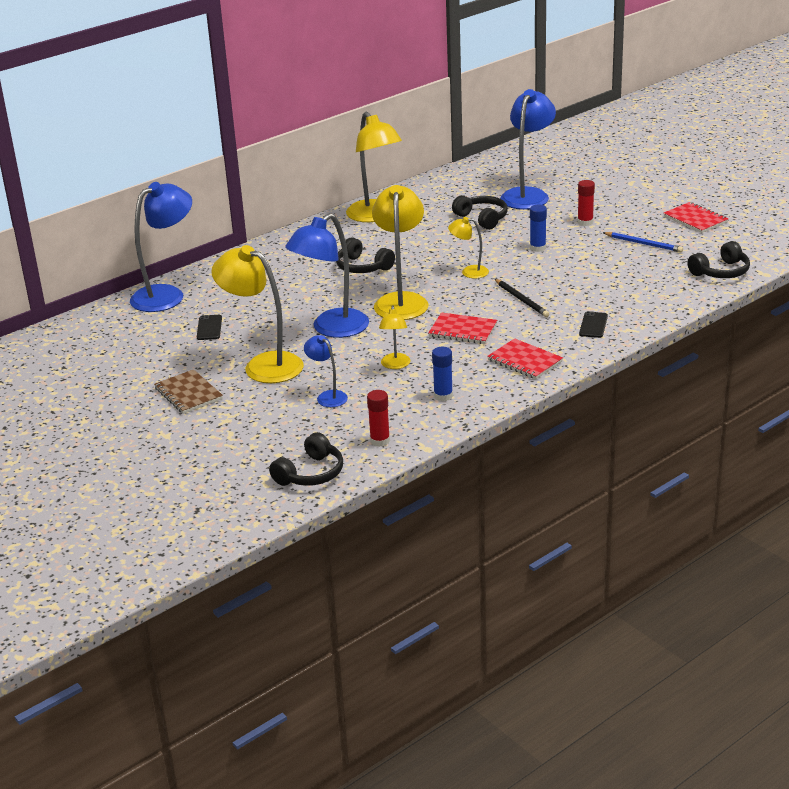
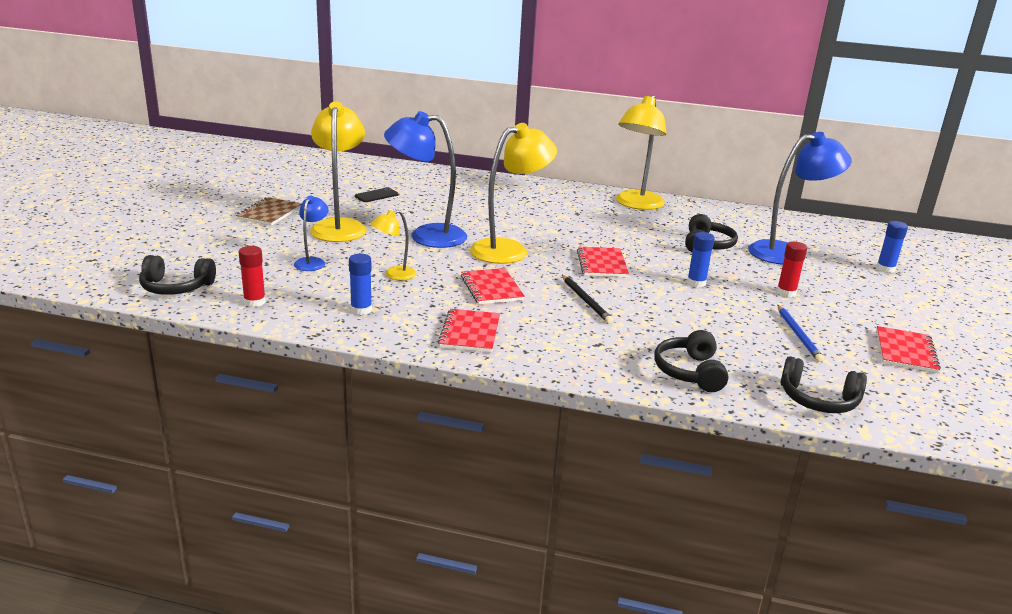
camera: 50 degrees right, 5 degrees down
(166, 295) = (409, 171): blue lamp -> none
(362, 267) = (545, 221): black headphones -> black headphones (690, 372)
(469, 272) = (602, 264): yellow lamp -> red notebook
(521, 300) = (586, 301): black pencil -> black pencil turned 45 degrees counterclockwise
(588, 172) = (885, 269): none -> blue glue stick
(593, 325) = (587, 351): black phone -> none

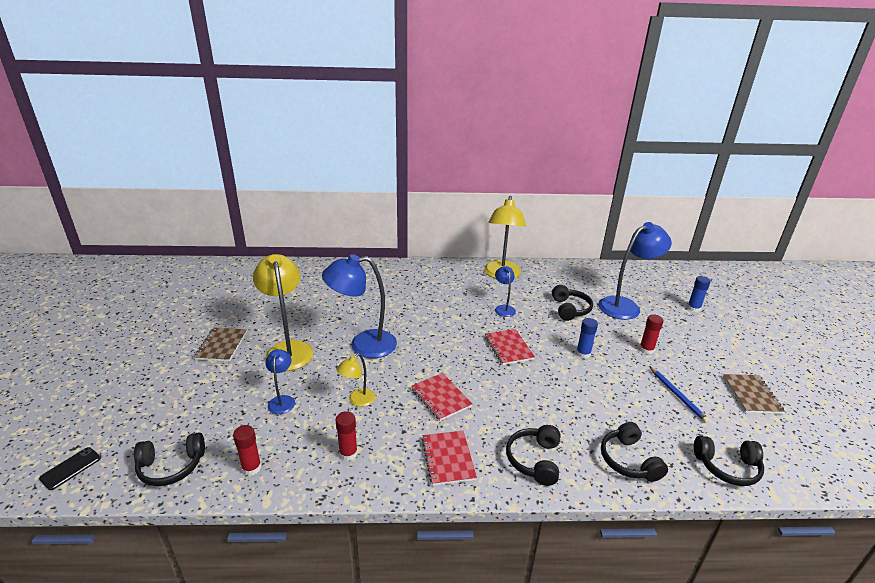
camera: 15 degrees left, 5 degrees up
(361, 310) = (348, 453): blue glue stick -> red glue stick
(376, 195) = (303, 304): black phone -> black phone (70, 468)
(509, 249) = (434, 347): yellow lamp -> none
(571, 351) = (534, 460): none -> black headphones
(586, 301) = (517, 394): black pencil -> none
(618, 232) = (503, 308): none -> blue lamp
(905, 351) = (751, 395): red notebook -> brown notebook

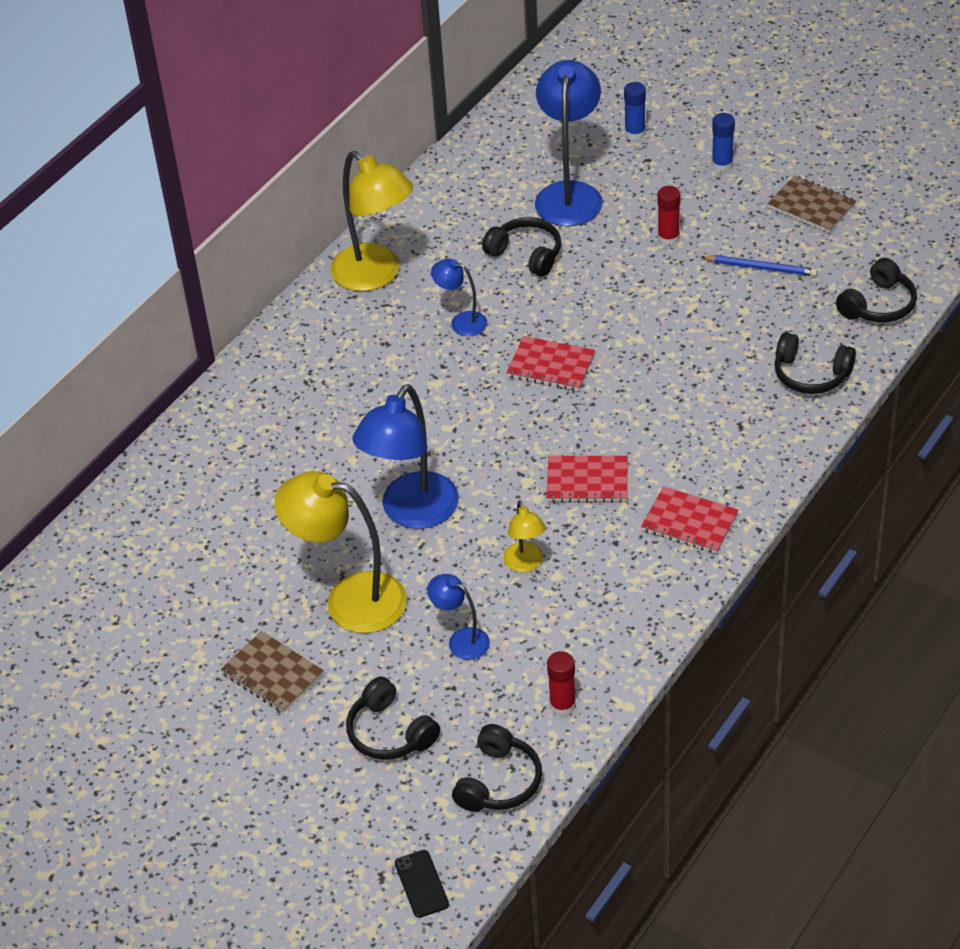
camera: 50 degrees left, 15 degrees up
(348, 453) = (610, 608): red glue stick -> none
(534, 460) = (750, 450): black headphones -> black headphones (390, 732)
(583, 354) = (624, 301): blue glue stick -> blue glue stick (722, 164)

